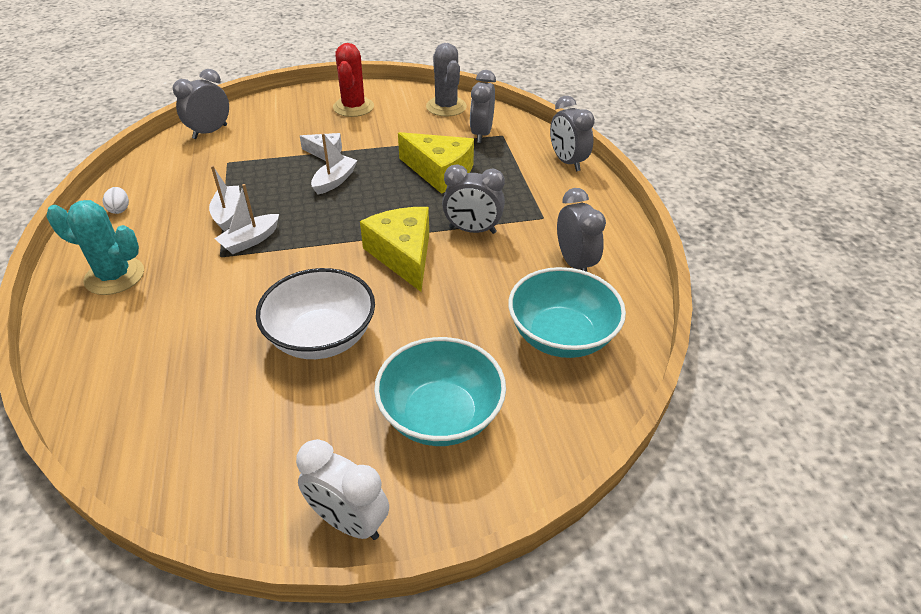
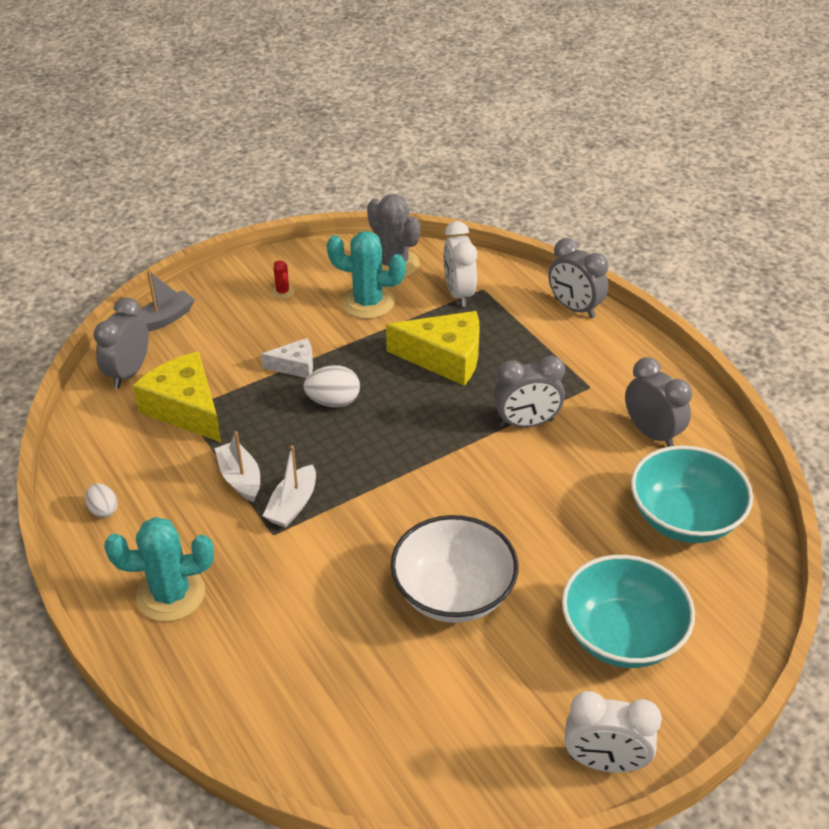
camera: 20 degrees left, 0 degrees up
(261, 106) = (165, 319): none -> grey boat
(335, 181) = (333, 401): white boat -> white egg
(353, 107) = (282, 292): red cactus -> red cactus, size x0.45
(403, 255) = (473, 474): yellow cheese -> yellow cheese (185, 409)
(409, 126) = (368, 302): none -> turquoise cactus
(481, 134) = (458, 293): grey clock -> white clock

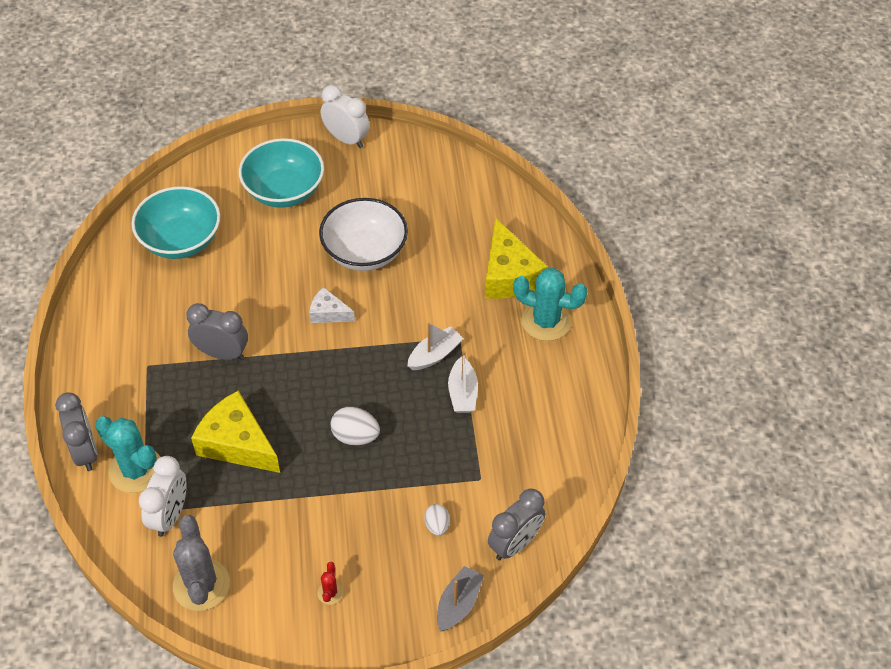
camera: 155 degrees left, 10 degrees up
(103, 510) = (574, 406): white egg -> white egg (437, 525)
(165, 319) = (458, 604): grey boat -> grey boat turned 135 degrees clockwise
(185, 409) = (479, 480): yellow cheese -> yellow cheese (509, 275)
(295, 366) = (366, 489): white cheese -> white cheese (328, 313)
(368, 302) = (259, 541): turquoise cactus -> turquoise cactus (136, 470)
(652, 433) = (140, 308): grey clock -> none

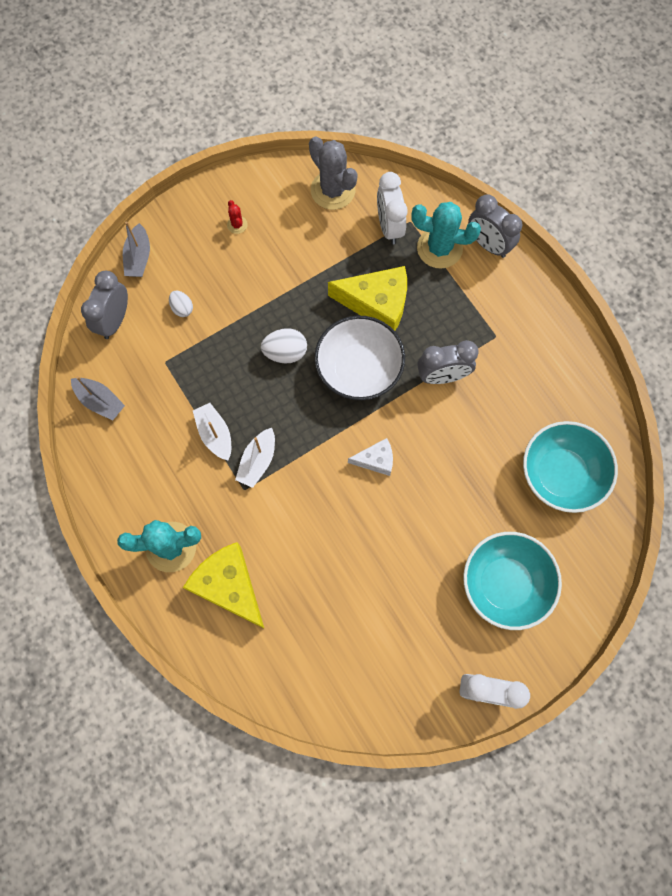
camera: 155 degrees right, 20 degrees up
(364, 252) = (381, 545): white bowl -> white bowl (358, 369)
(562, 468) = (100, 401): none -> grey boat

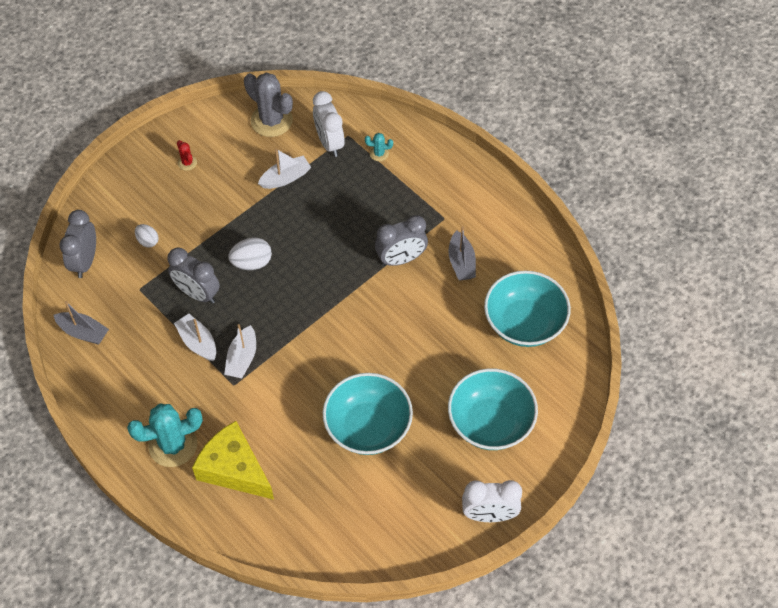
camera: 10 degrees left, 15 degrees down
(139, 258) = (99, 205): grey boat -> grey boat (461, 262)
(336, 260) = (285, 178): none -> white boat
(358, 369) = (323, 266): white bowl -> none
(375, 564) = (368, 427): none -> turquoise bowl
(376, 460) = (352, 339): white cheese -> none
(377, 303) = (329, 208): yellow cheese -> none
(439, 248) = (379, 153): turquoise cactus -> turquoise cactus, size x0.45
(488, 245) = (423, 144): grey clock -> grey clock (197, 293)

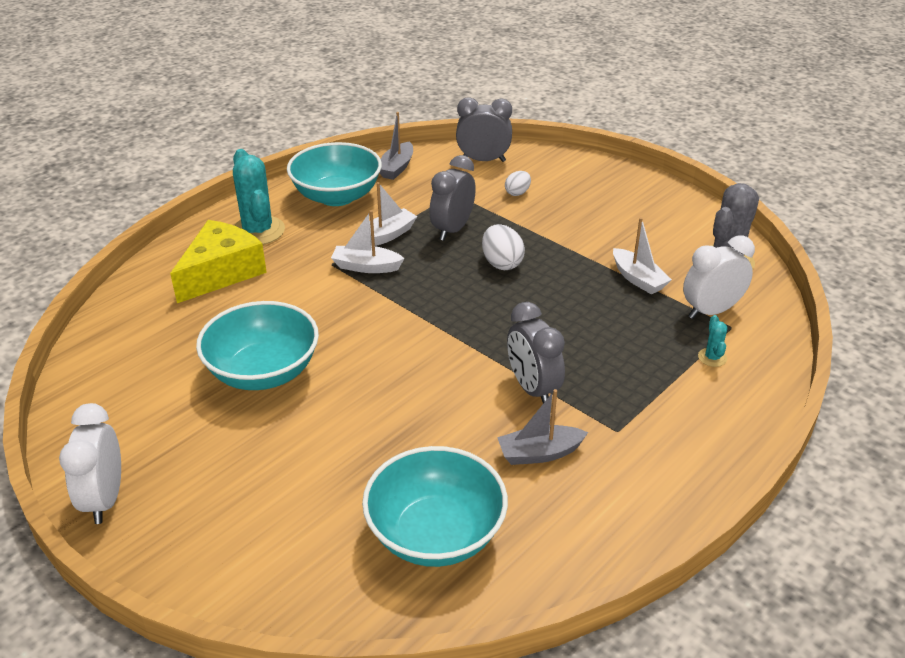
camera: 85 degrees right, 20 degrees down
(187, 163) = (634, 207): red cactus -> none
(490, 423) = (256, 496): turquoise bowl -> turquoise bowl (337, 196)

